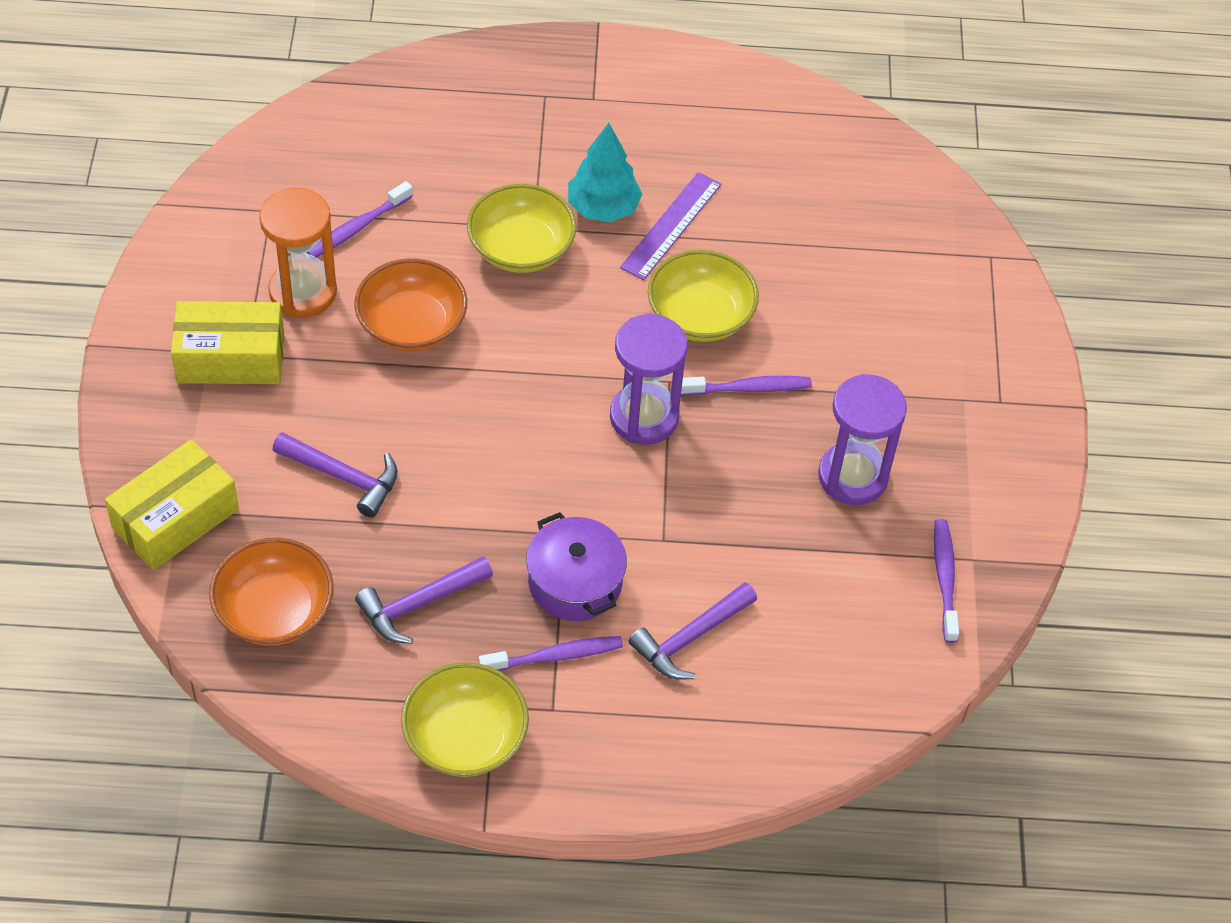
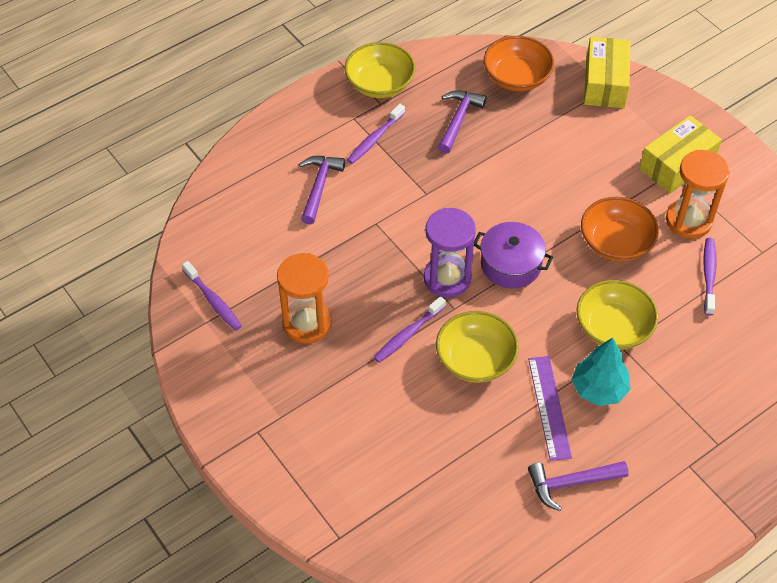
camera: 145 degrees right, 0 degrees up
(343, 477) = (556, 149): purple hammer -> purple hammer (571, 483)
(575, 582) = (398, 175): purple pot -> purple pot (511, 264)
(852, 476) = (307, 323): purple hourglass -> orange hourglass

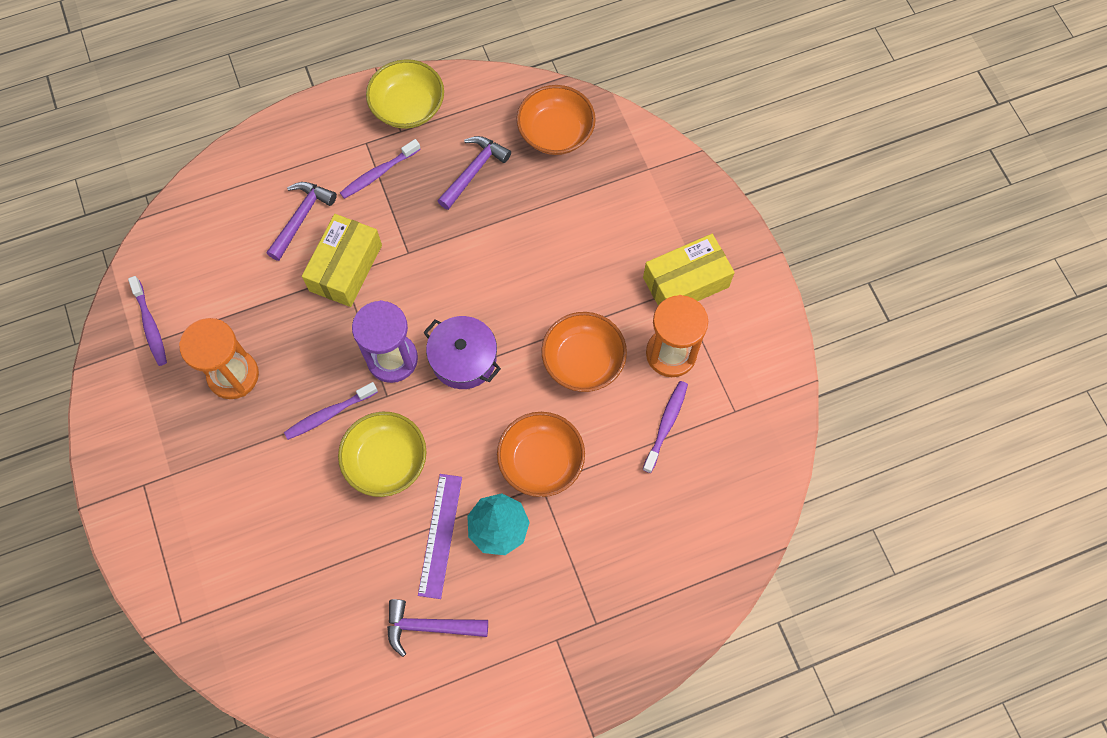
camera: 15 degrees right, 15 degrees up
(605, 83) = (648, 162): yellow box -> yellow box (345, 268)
(613, 328) = (541, 461): yellow bowl -> orange bowl

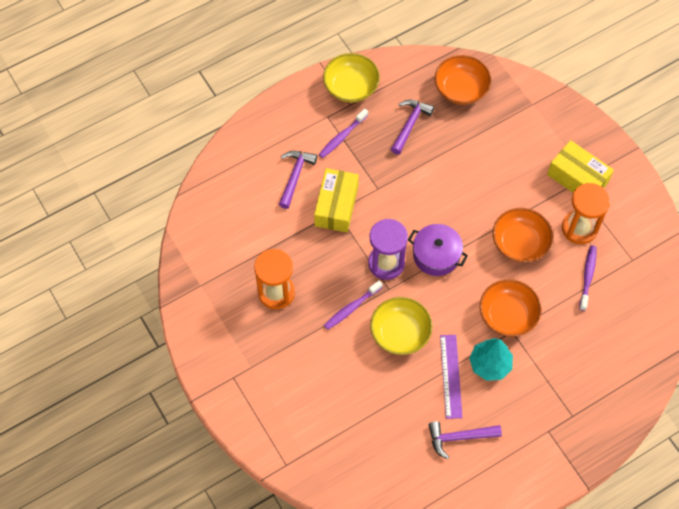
camera: 10 degrees left, 5 degrees down
(150, 325) = (207, 268): purple toothbrush -> none
(685, 282) = (577, 178): yellow box -> yellow box turned 75 degrees clockwise

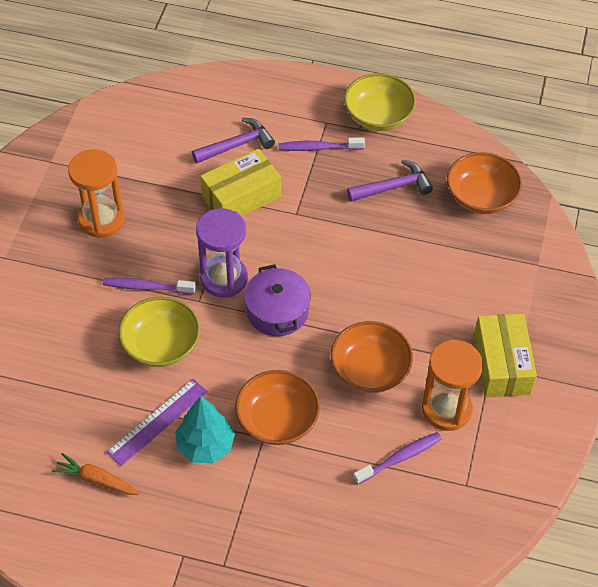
camera: 45 degrees right, 10 degrees down
(459, 437) = (96, 480): purple hammer -> orange carrot

